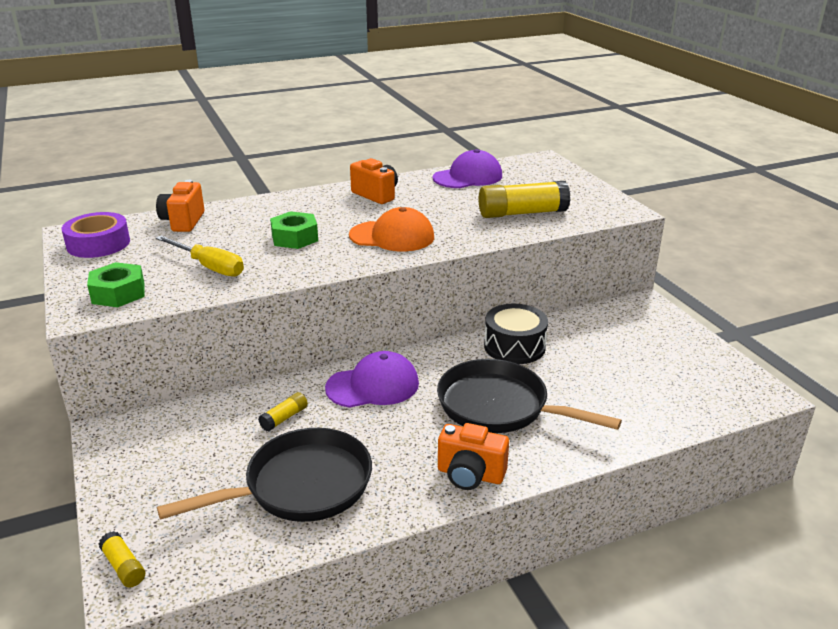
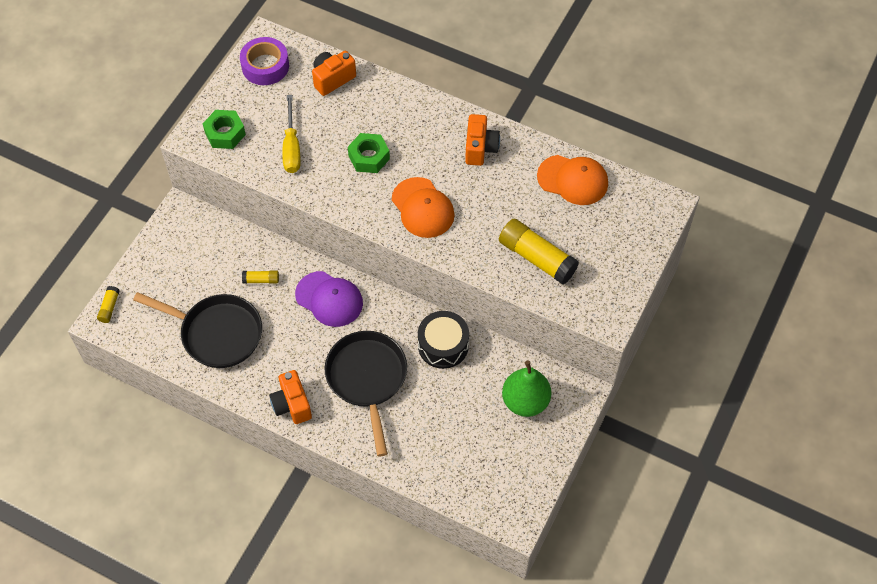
camera: 50 degrees right, 30 degrees up
(468, 177) = (573, 180): purple cap -> orange cap
(626, 332) = (525, 401): none -> green pear

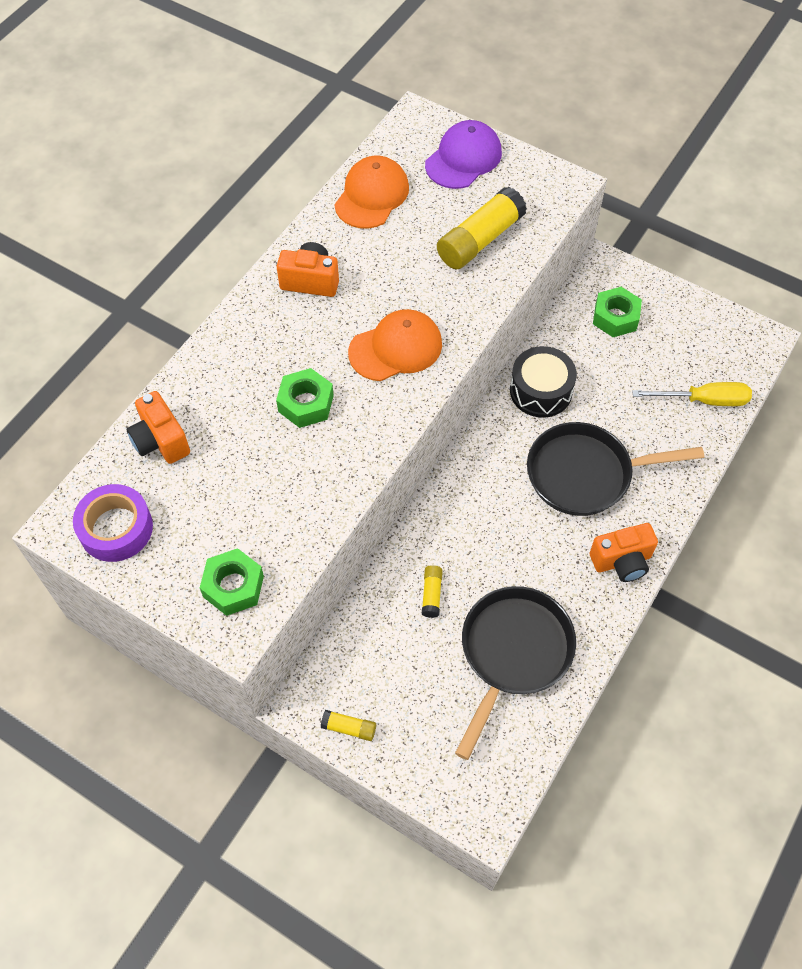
camera: 85 degrees left, 0 degrees up
(109, 307) = (462, 807): yellow glue stick -> yellow glue stick (349, 728)
(291, 147) = (273, 497): yellow screwdriver -> yellow screwdriver (704, 400)
(329, 299) = (467, 512): purple cap -> purple cap (463, 158)
(525, 401) = (615, 317): green pear -> green nut

